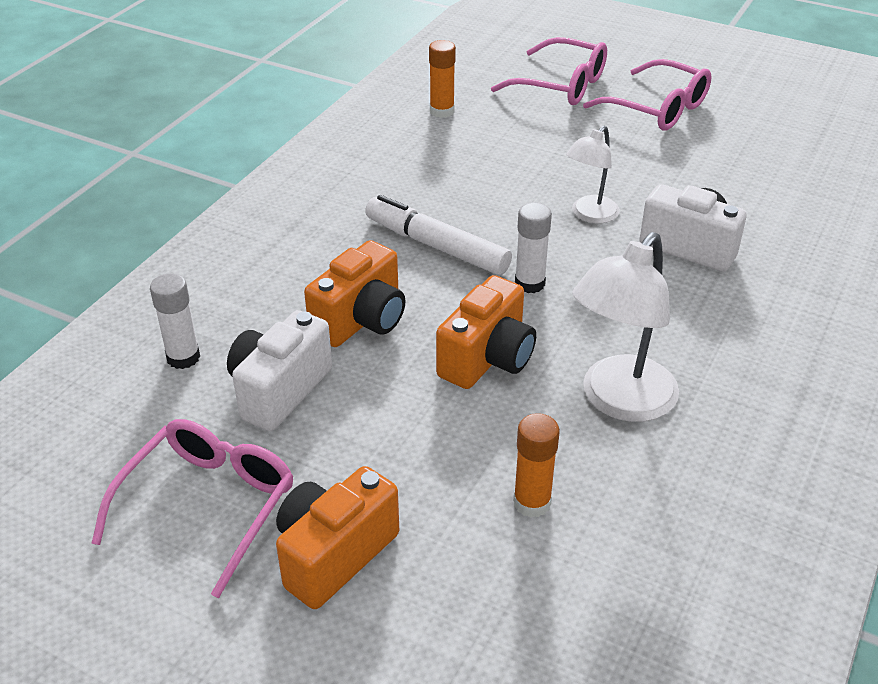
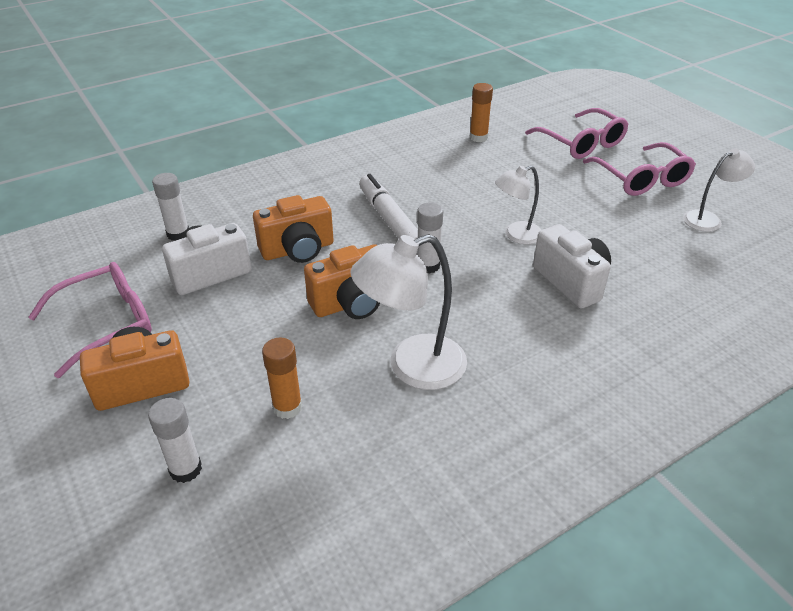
camera: 30 degrees right, 0 degrees up
(489, 621) = (185, 469): none -> white glue stick
(757, 133) = (708, 219): none -> white lamp

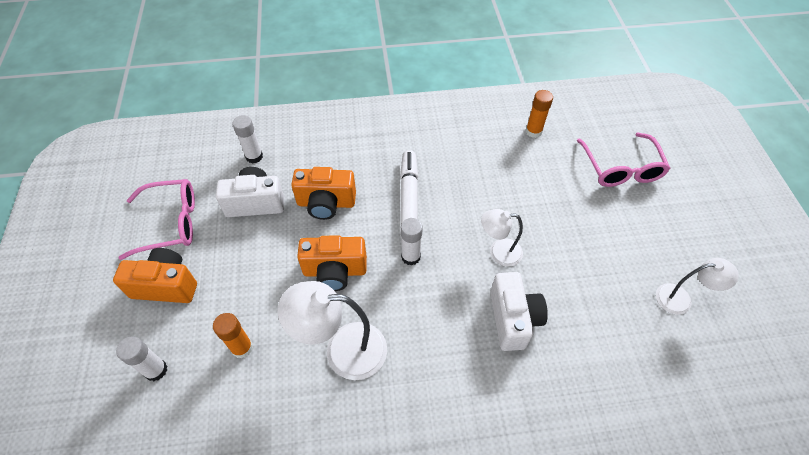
camera: 25 degrees right, 15 degrees up
(641, 179) = (649, 230): pink glasses -> none

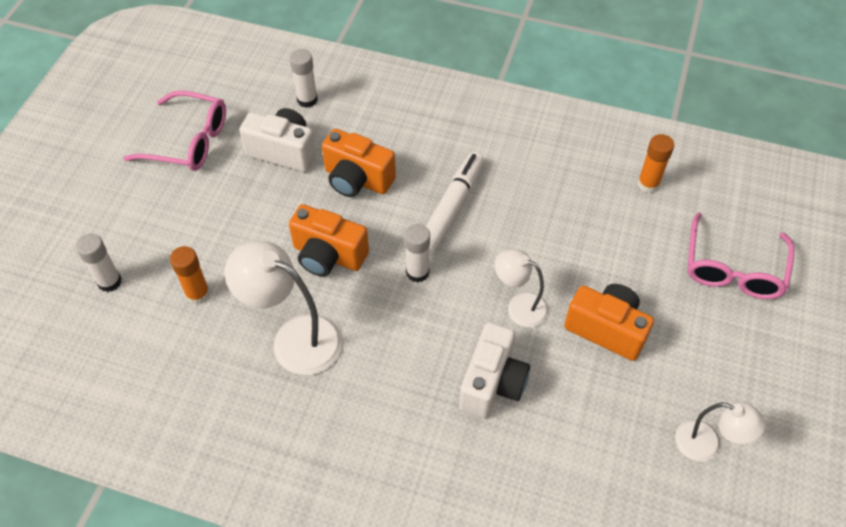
camera: 25 degrees right, 0 degrees up
(166, 285) = (155, 203): orange camera -> orange camera (606, 329)

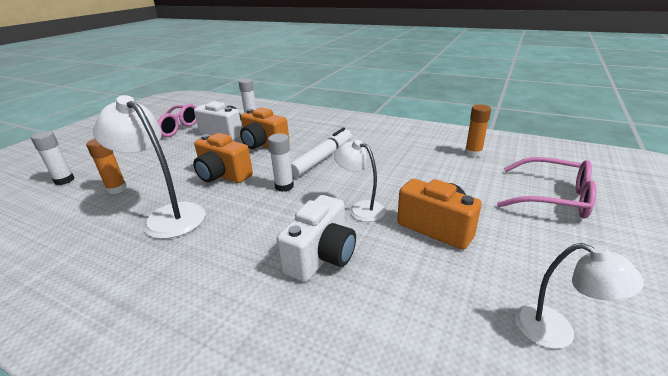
camera: 10 degrees right, 25 degrees down
(733, 269) = (553, 197): pink glasses -> pink glasses turned 90 degrees counterclockwise

